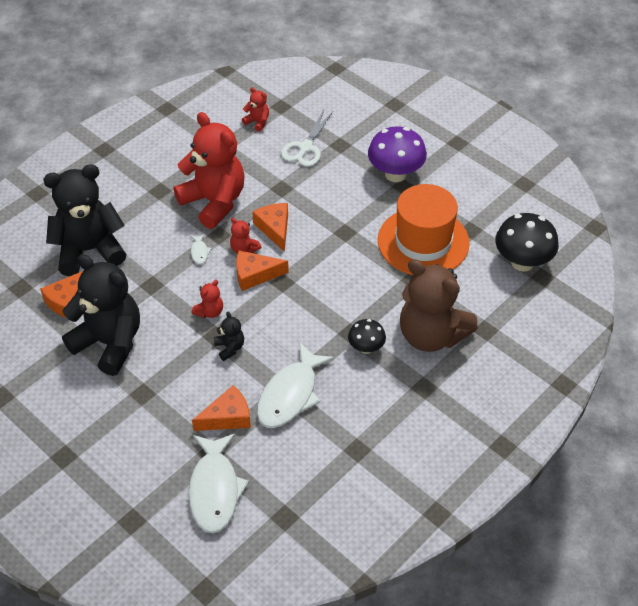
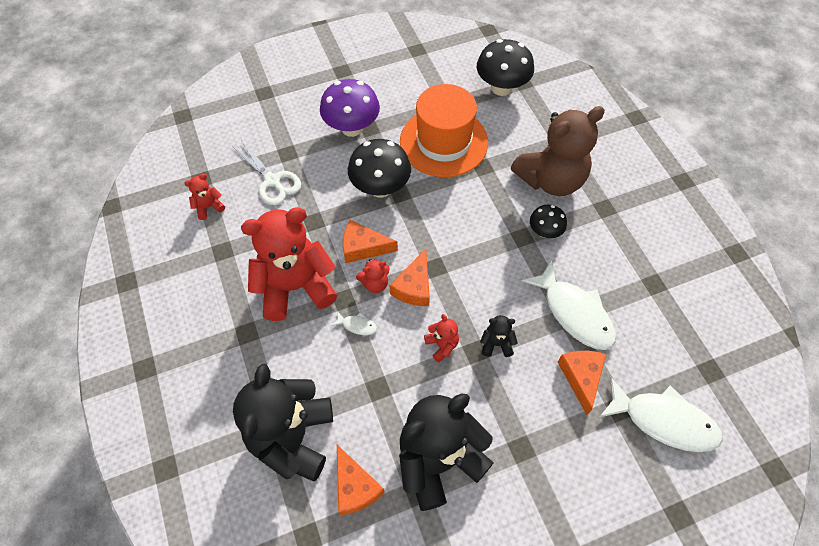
camera: 65 degrees left, 10 degrees up
(342, 217) = (380, 188): none -> black mushroom

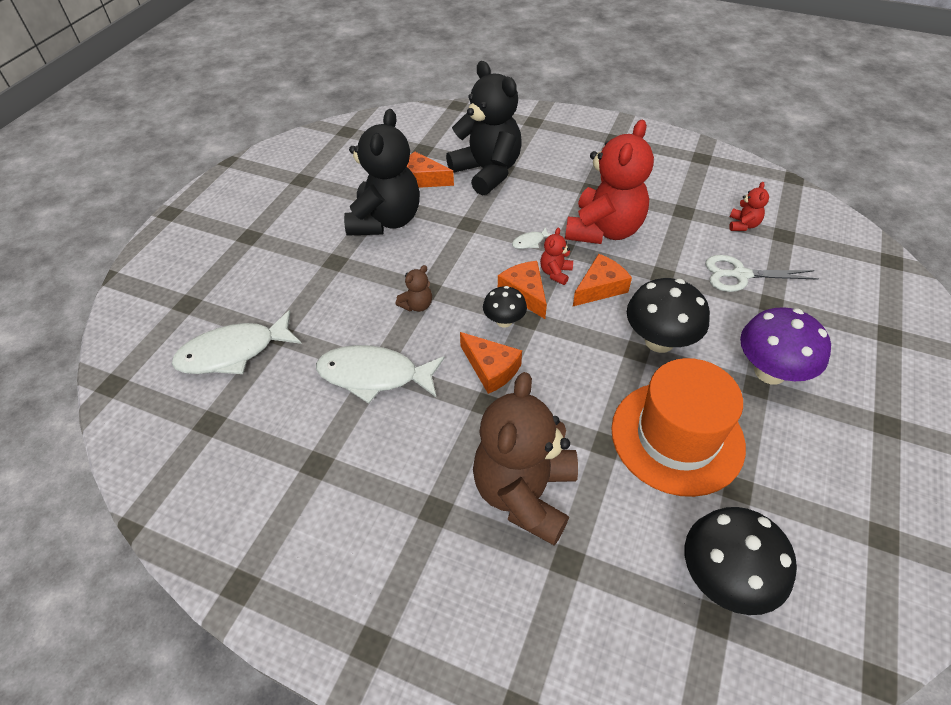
camera: 135 degrees right, 10 degrees down
(442, 345) = (456, 275): red teddy bear -> none
(496, 344) = (417, 305): black teddy bear -> brown teddy bear
(544, 232) = (471, 427): black mushroom -> black mushroom (504, 321)
(581, 377) = (327, 333): orange cheese -> orange cheese (491, 368)

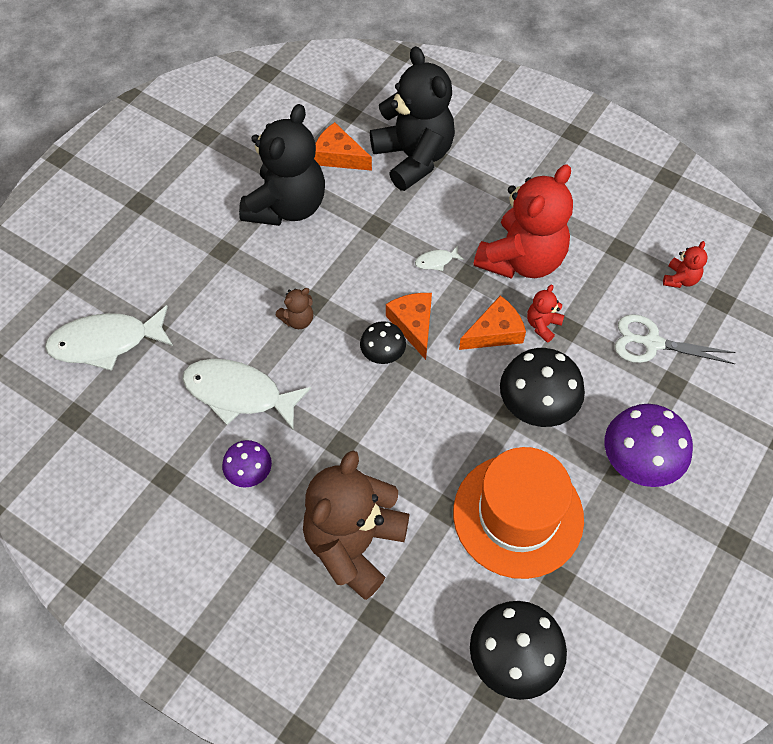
camera: 10 degrees right, 10 degrees up
(401, 445) = (249, 473): none -> purple mushroom
(491, 368) = (355, 407): orange cheese -> none
(555, 273) = (452, 305): red teddy bear -> red teddy bear (542, 325)

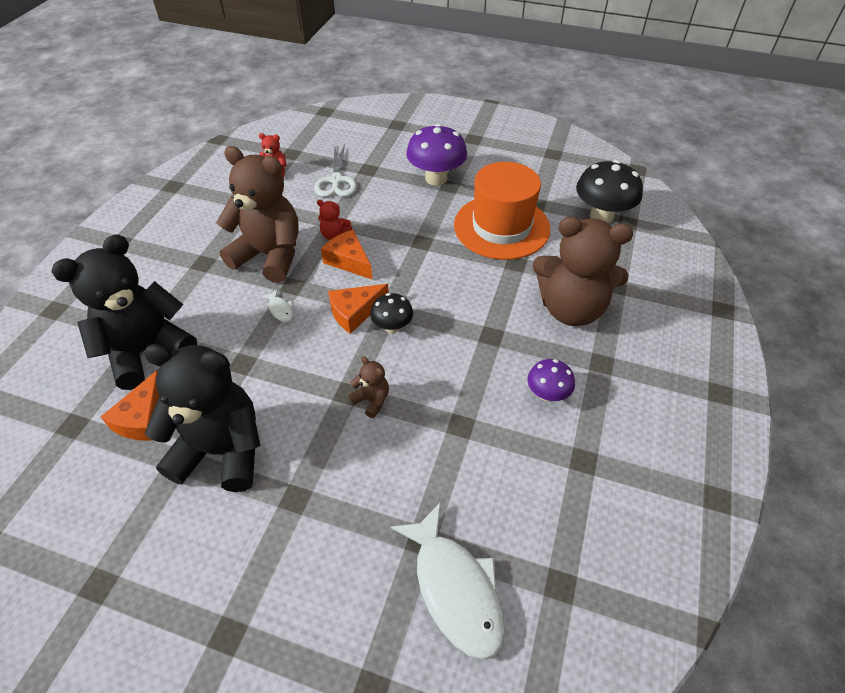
camera: 105 degrees left, 10 degrees down
(238, 394) = (471, 427): white fish -> none
(521, 259) = (270, 255): red teddy bear -> brown teddy bear
(536, 407) = (410, 229): black mushroom -> none

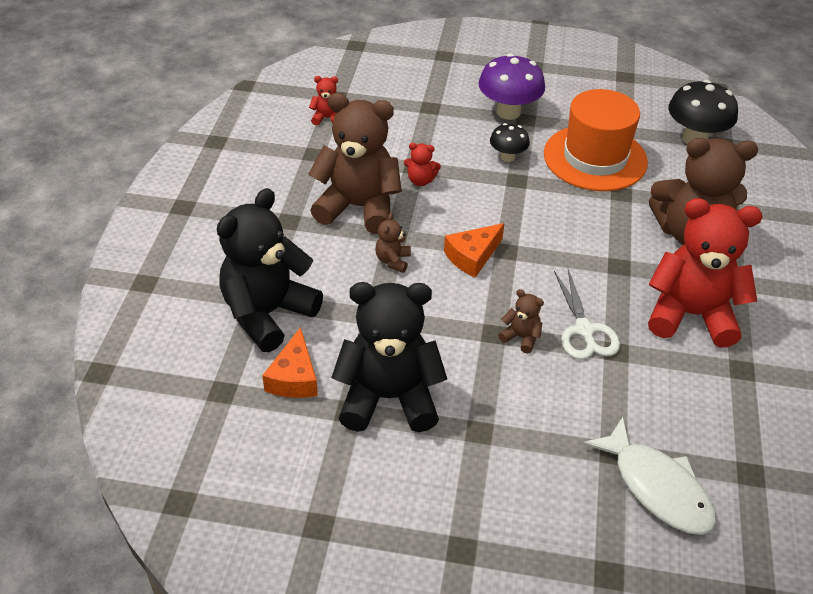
camera: 10 degrees left, 5 degrees down
(280, 310) = (393, 261): white fish -> brown teddy bear
(336, 180) = (399, 122): white scissors -> white scissors (584, 330)
(349, 261) = (446, 205): orange cheese -> none
(392, 327) = (516, 267): black mushroom -> black mushroom (507, 157)
(547, 394) = (690, 315): purple mushroom -> red teddy bear

